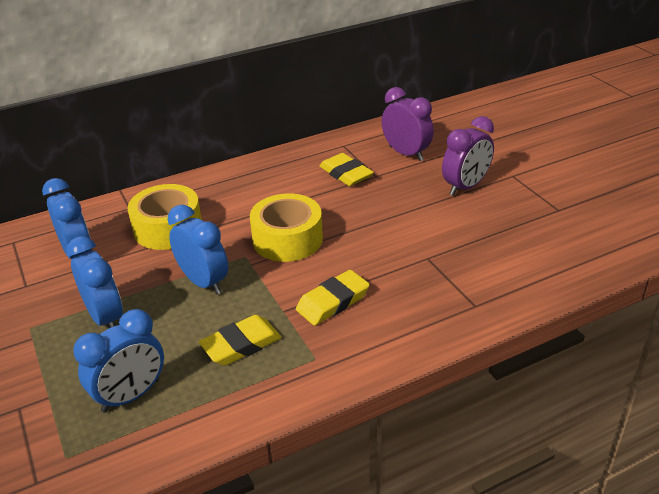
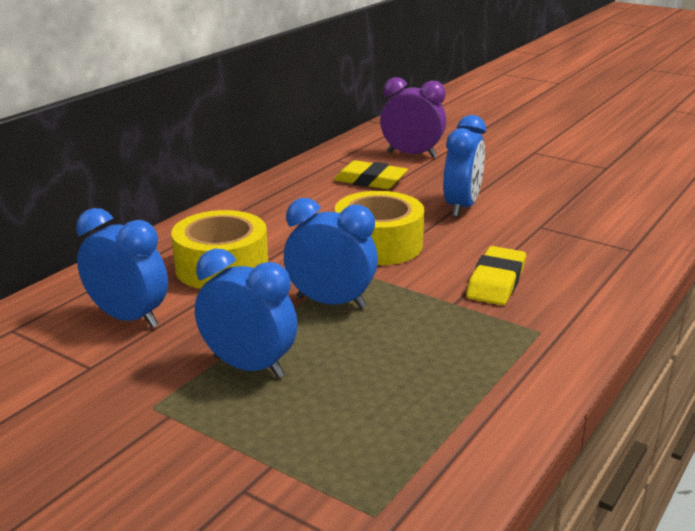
camera: 30 degrees left, 10 degrees down
(131, 395) = (380, 427): blue clock -> blue clock (461, 207)
(241, 344) = (447, 343): yellow eraser -> none
(465, 187) = (503, 168): purple clock -> none

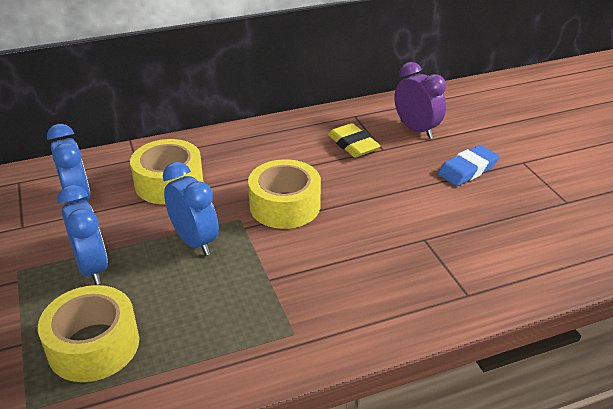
camera: 35 degrees right, 10 degrees up
(361, 427) = (93, 345): none -> yellow tape
(461, 207) = (388, 195): blue clock -> none
(496, 282) = (321, 275): yellow eraser -> none
(499, 169) = (467, 170): none -> blue eraser

